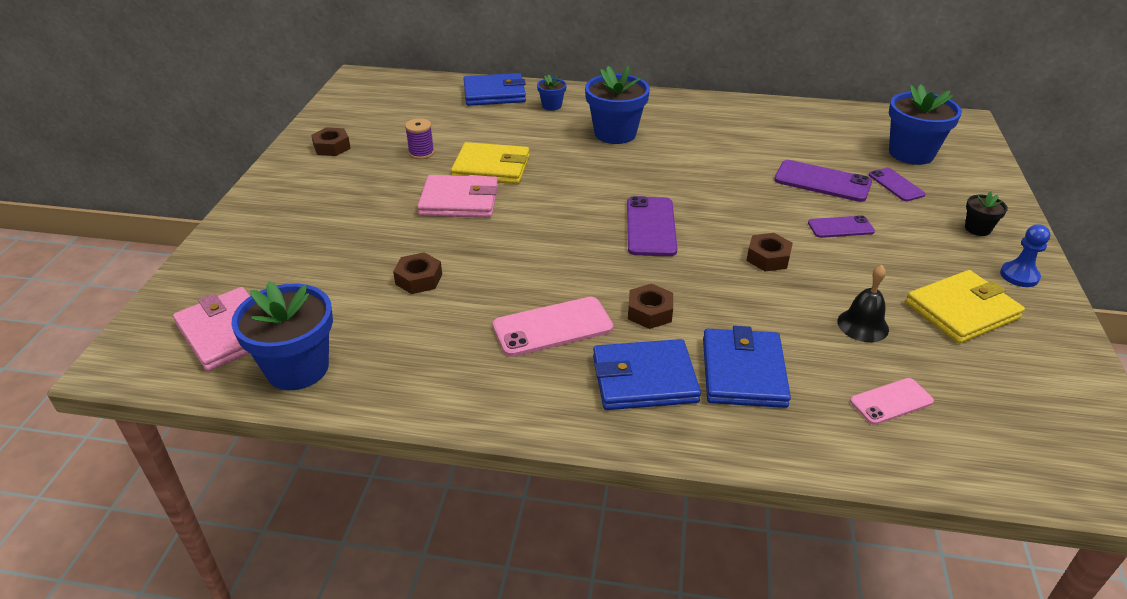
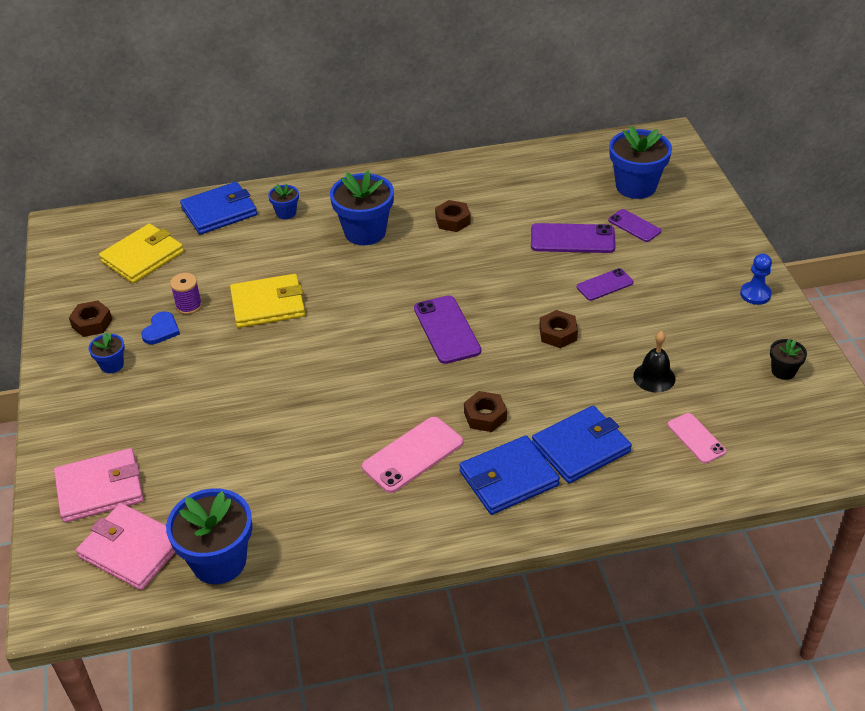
camera: 20 degrees left, 5 degrees up
(325, 180) = (112, 365): none -> blue flower pot
(385, 165) = (161, 330): none -> blue heart
(418, 279) = (271, 444): brown nut -> brown nut (452, 220)
(459, 201) = (259, 351): pink wallet -> pink wallet (100, 489)
(743, 372) = (581, 448): blue wallet -> blue wallet turned 75 degrees clockwise
(891, 401) = (696, 438): pink phone -> pink phone turned 75 degrees counterclockwise
(962, 311) = (722, 341): yellow wallet -> yellow wallet (142, 257)
(977, 229) = (712, 255): black flower pot -> black flower pot (783, 371)

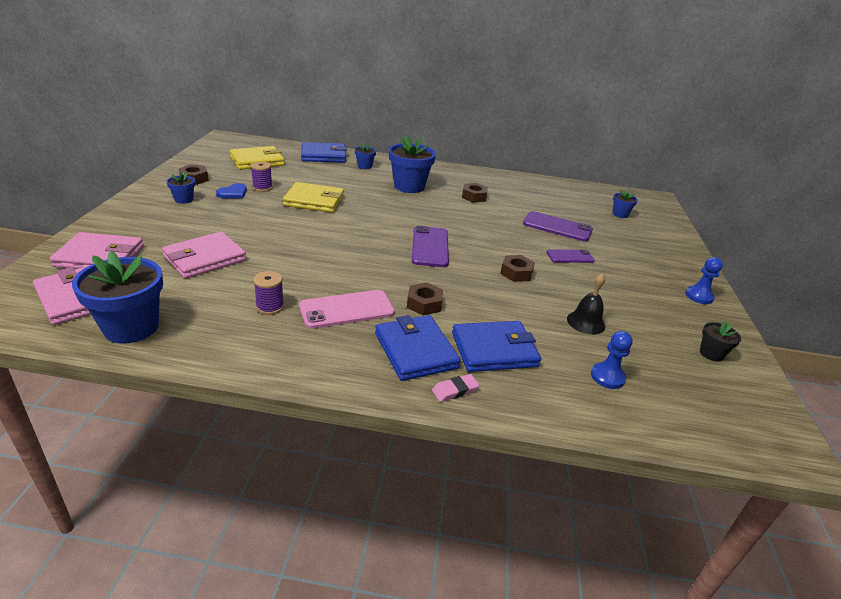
camera: 15 degrees right, 10 degrees down
(215, 445) = (205, 258): none -> pink wallet
(334, 482) = (270, 307): none -> purple spool
(508, 478) = (416, 350): blue wallet -> blue wallet turned 75 degrees clockwise
(567, 508) = (455, 390): none -> pink eraser
(634, 226) = (609, 233): purple phone -> none
(636, 186) = (620, 214): blue flower pot -> blue flower pot, size x0.49
(696, 438) = (607, 377): pink phone -> blue pawn

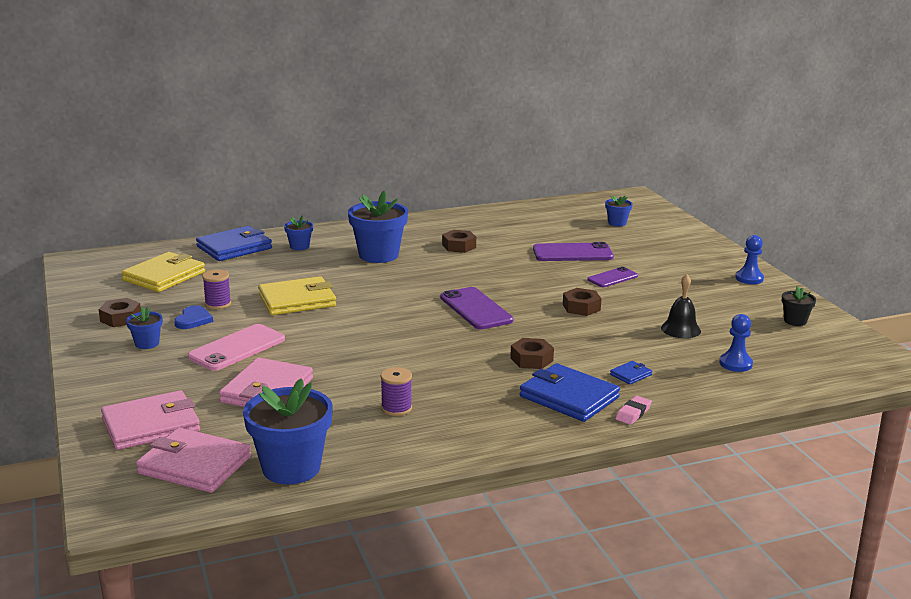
camera: 25 degrees left, 10 degrees down
(347, 309) = (469, 387): pink phone -> pink phone (237, 348)
(494, 350) = (631, 375): blue wallet -> blue wallet, size x0.44

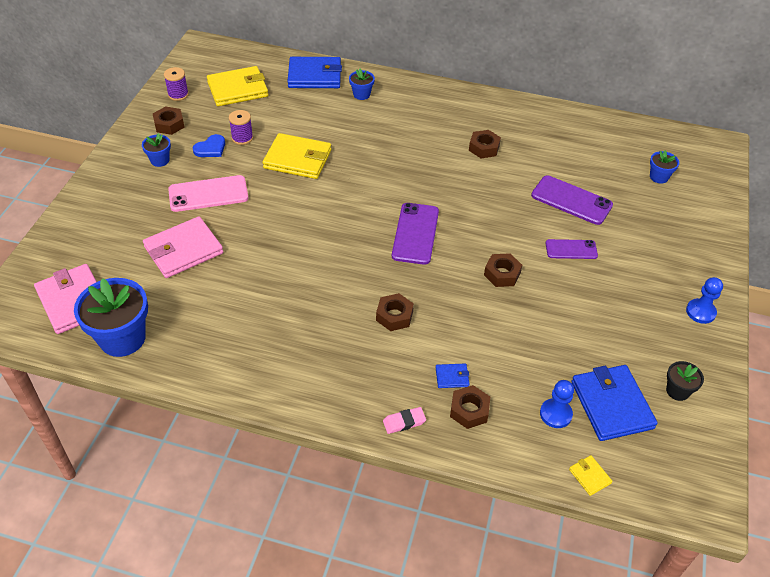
camera: 35 degrees right, 25 degrees up
(151, 425) = (86, 247): pink wallet -> none
(378, 255) = (409, 131): blue flower pot -> none
(396, 408) = (244, 316): purple spool -> purple spool (178, 94)
(569, 397) = (376, 375): blue wallet -> blue wallet (612, 405)
(672, 387) = (469, 410): none -> brown nut
(680, 329) = (557, 345): black bell -> none
(807, 385) = (589, 476): none -> yellow wallet

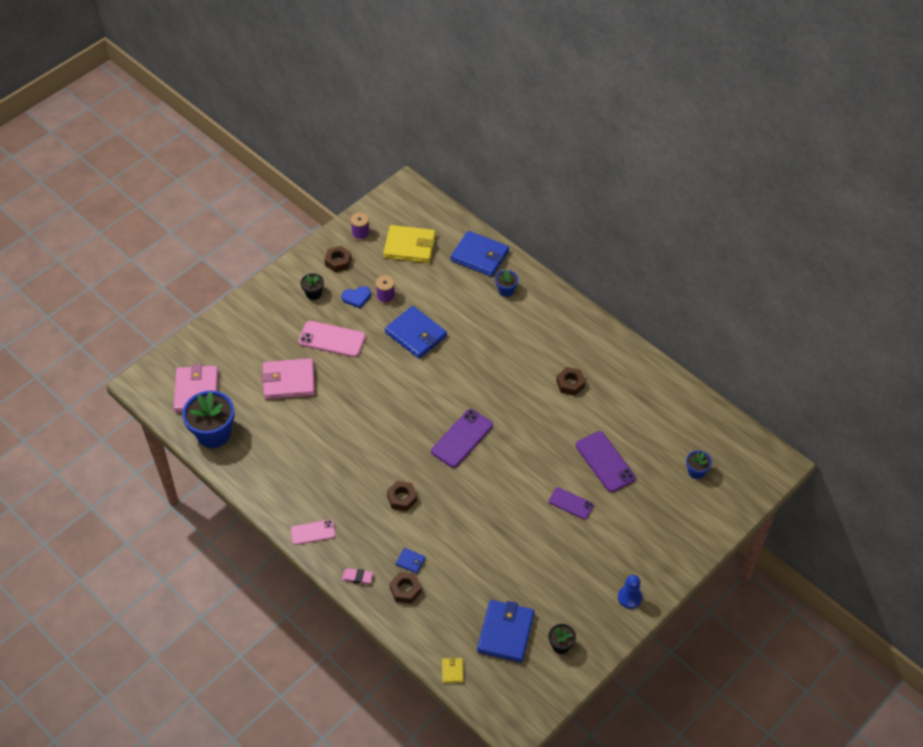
camera: 30 degrees right, 5 degrees up
(160, 160) = (313, 294): blue flower pot -> black flower pot
(297, 159) = (416, 334): yellow wallet -> blue wallet
(316, 395) = (313, 532): none -> pink phone
(502, 274) = (502, 500): brown nut -> none
(555, 414) = (462, 620): blue pawn -> none

